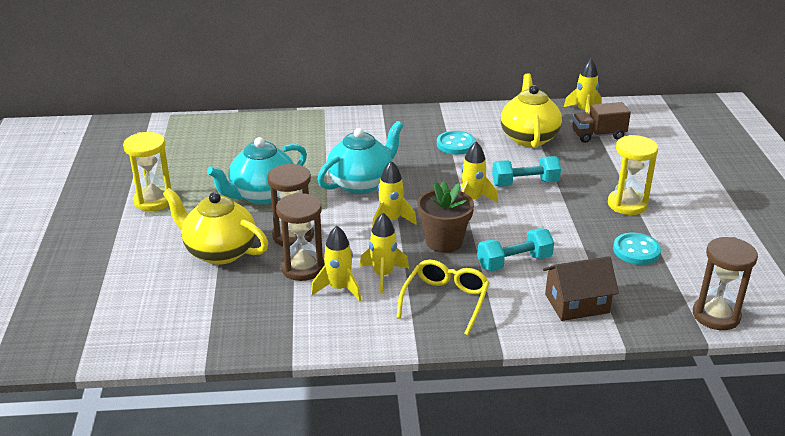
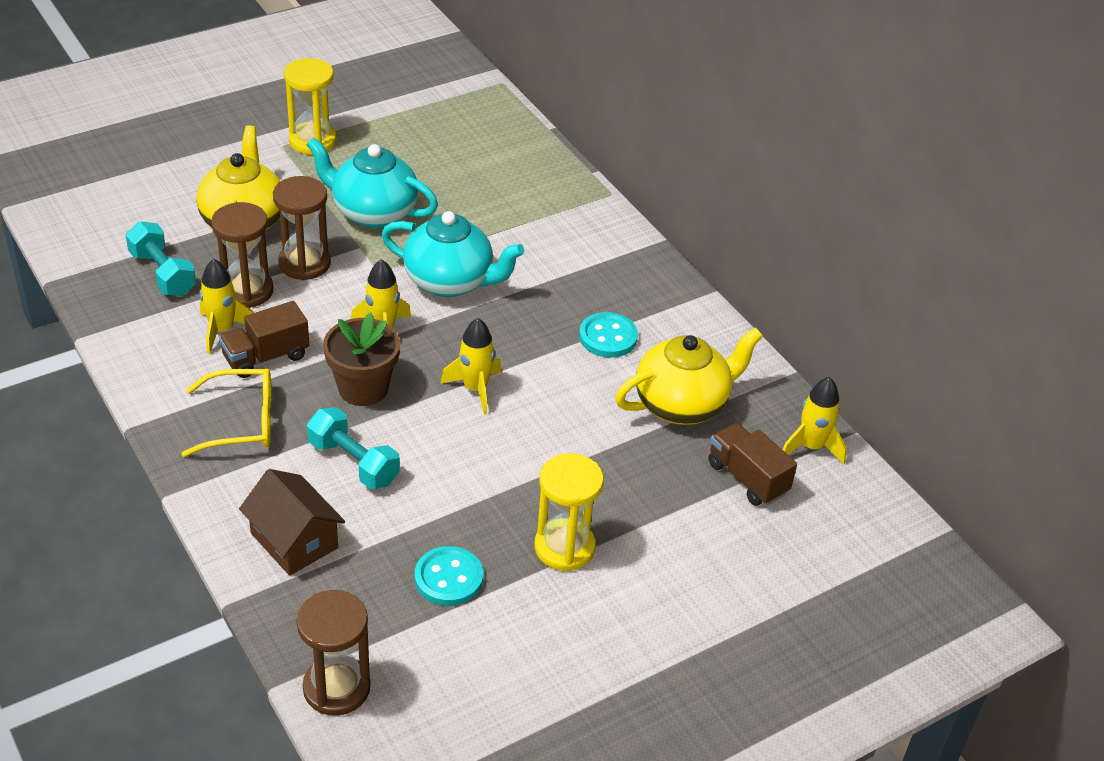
camera: 60 degrees right, 10 degrees up
(383, 275) = (266, 357): yellow rocket -> brown truck
(525, 183) = (551, 429): turquoise dumbbell -> turquoise dumbbell (163, 273)

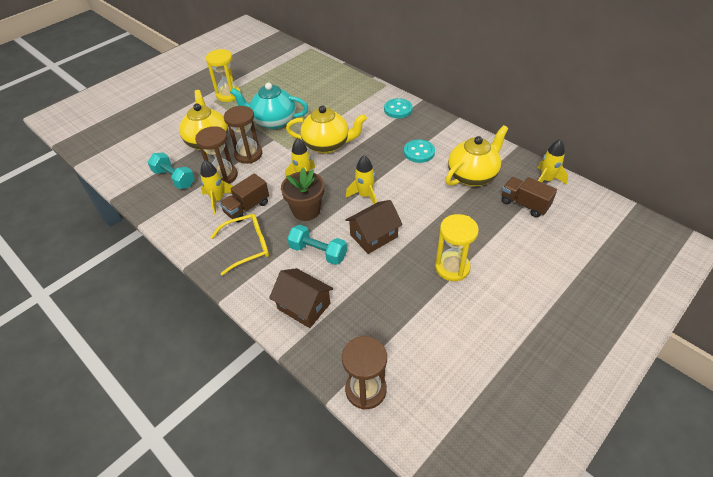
camera: 10 degrees left, 5 degrees up
(448, 578) = (399, 303): turquoise button -> turquoise button (398, 109)
(450, 281) = (327, 145): turquoise teapot -> yellow teapot
(458, 461) = (374, 236): none -> brown house

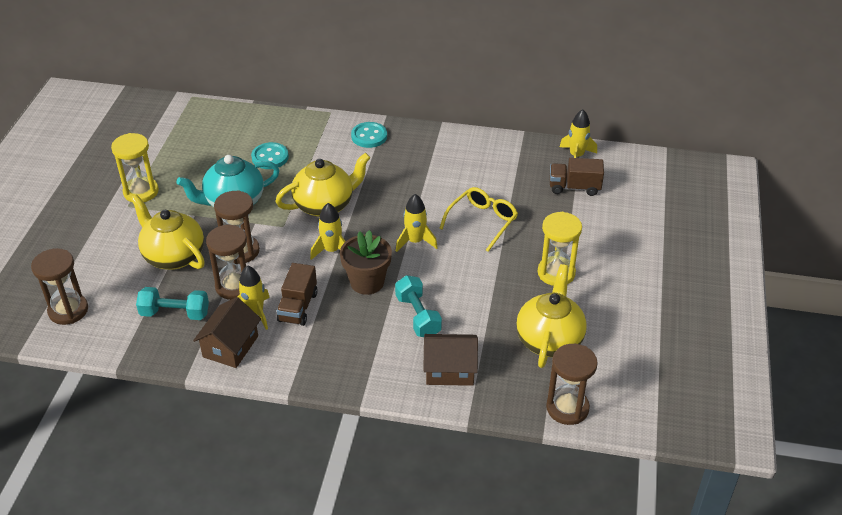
camera: 35 degrees left, 5 degrees down
(123, 151) = (68, 310): none -> brown hourglass
(247, 246) = (338, 344): yellow glasses -> yellow glasses (482, 222)
(318, 252) = (418, 316): turquoise dumbbell -> turquoise dumbbell turned 75 degrees clockwise
(374, 236) = (459, 276): brown house -> brown house (230, 346)
(419, 152) = (432, 175): turquoise button -> turquoise button (270, 157)
(472, 176) = (505, 178): yellow teapot -> yellow teapot (549, 340)

